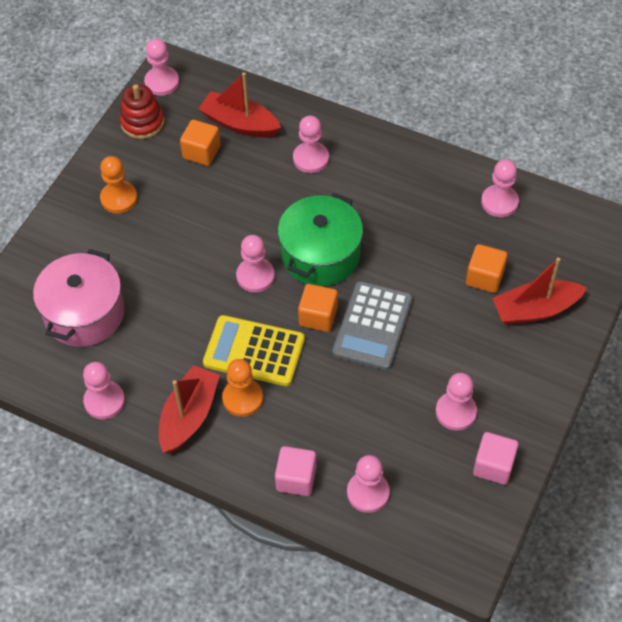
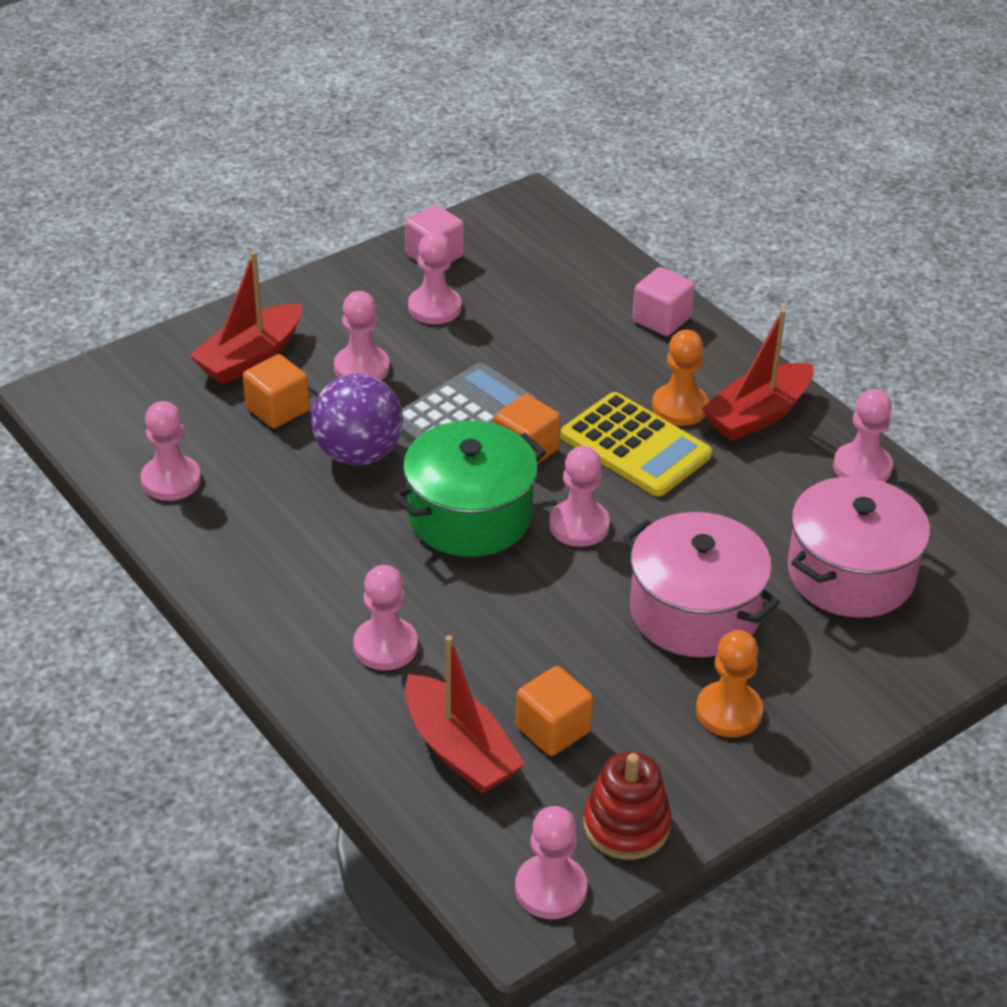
camera: 155 degrees left, 15 degrees down
(162, 249) = (694, 611): none -> pink pot
(368, 493) = (589, 282): pink pawn -> pink pawn (361, 368)
(413, 267) = (358, 454): none -> purple ball
(535, 309) = (250, 357): red boat -> red boat turned 120 degrees clockwise

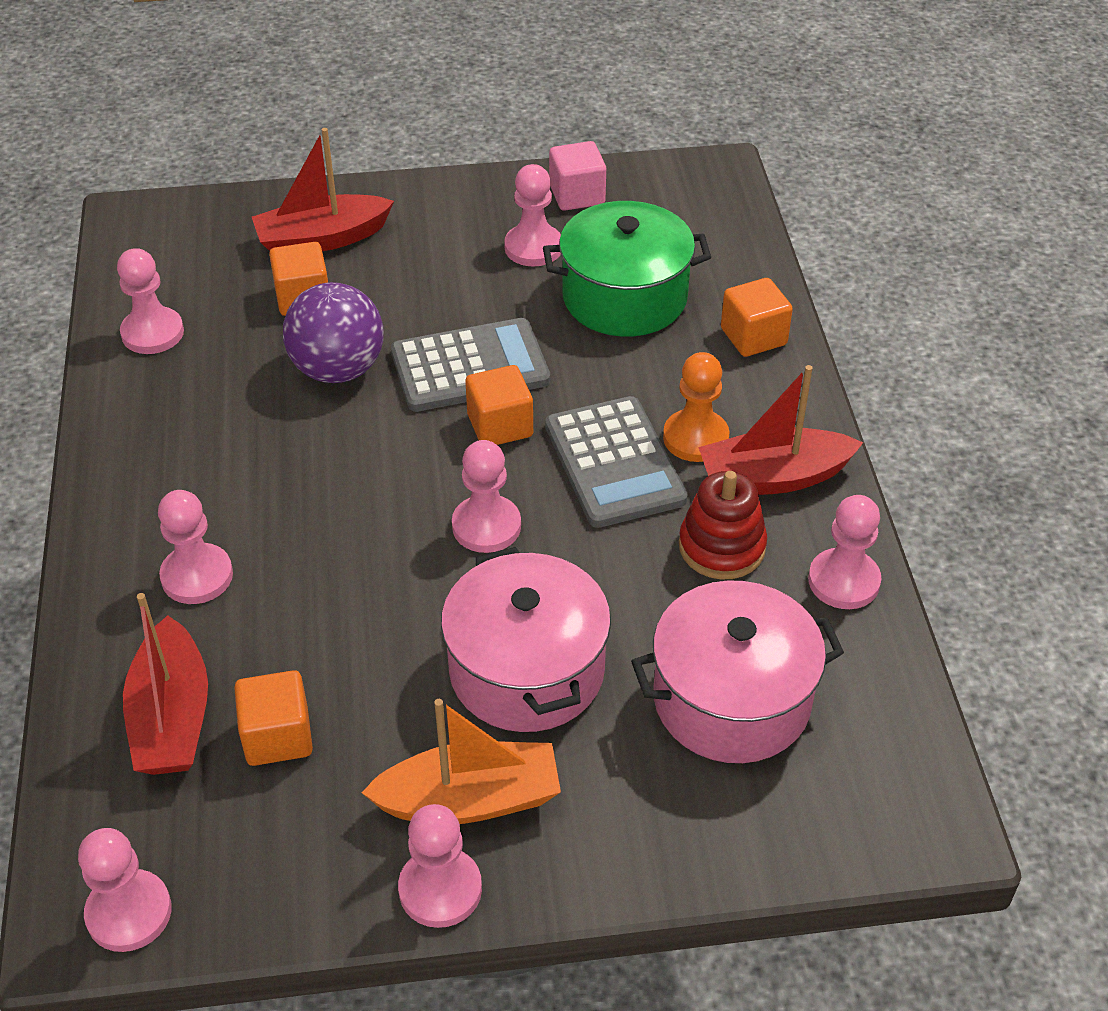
camera: 30 degrees right, 5 degrees up
(361, 368) = (414, 284): pink pawn -> pink pawn (440, 889)
(469, 515) = (388, 473): green pot -> green pot (624, 297)
(626, 825) = (260, 879): red stacking toy -> red stacking toy (721, 547)
(635, 446) = (614, 463): yellow calculator -> grey calculator
(661, 319) = (753, 337): pink cube -> orange cube
(729, 711) = (470, 800): orange pawn -> orange boat

